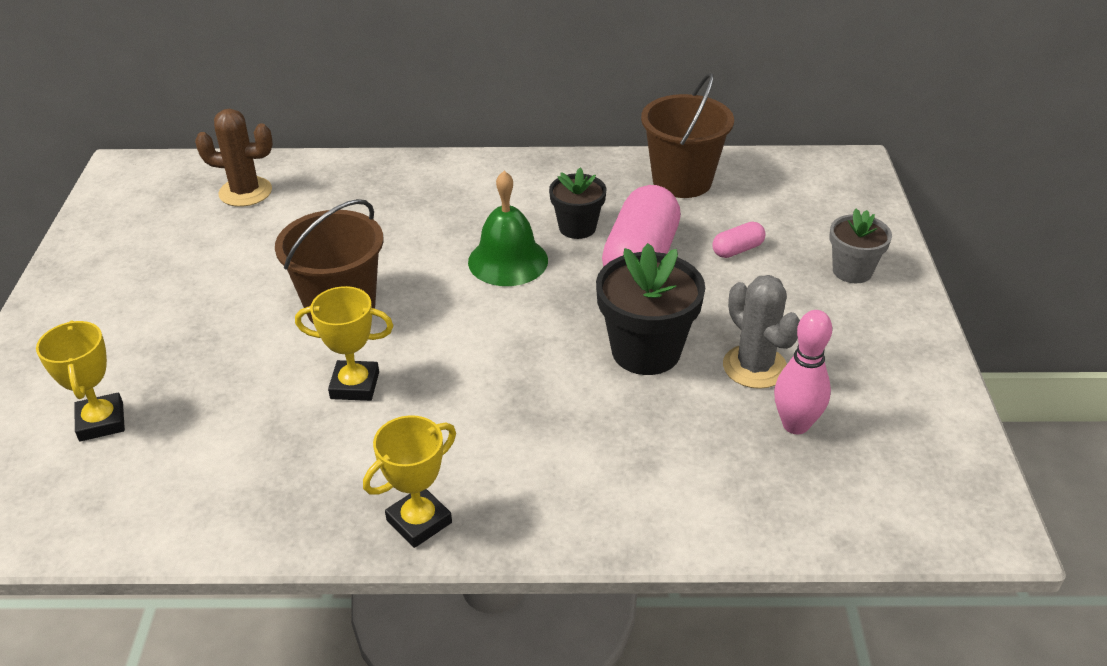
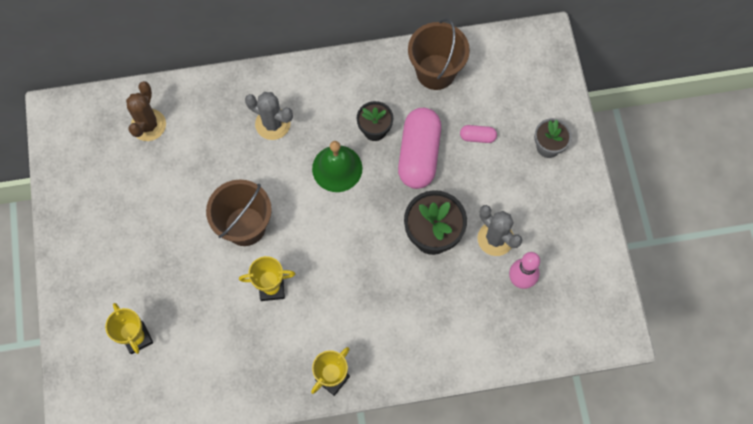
camera: 10 degrees left, 30 degrees up
(245, 192) = (148, 125): brown cactus -> brown cactus turned 75 degrees counterclockwise
(425, 207) = (272, 124): none -> grey cactus
(737, 250) = (477, 137): pink capsule -> pink capsule turned 45 degrees clockwise

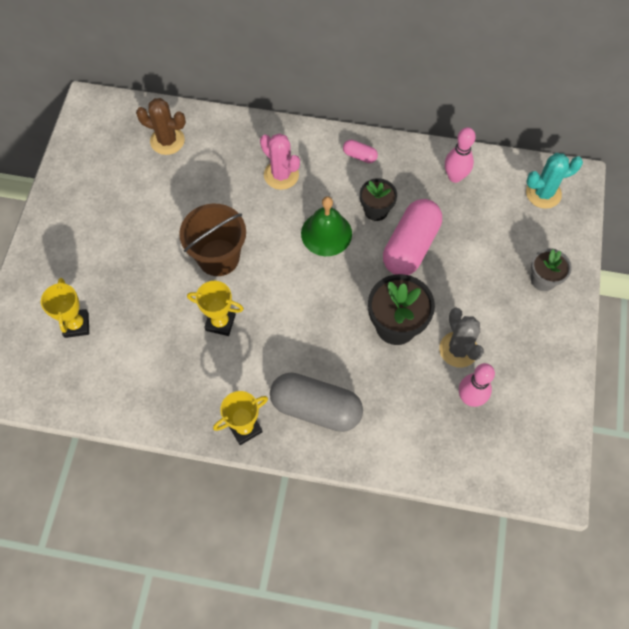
camera: 20 degrees right, 5 degrees down
(148, 125) = (167, 141): brown cactus -> brown cactus turned 75 degrees clockwise
(272, 124) = (281, 175): grey cactus -> pink cactus
(389, 337) = (316, 408): none -> grey capsule
(435, 72) = (455, 177): brown bucket -> pink bowling pin
(477, 137) = (474, 248): pink capsule -> pink capsule (359, 156)
(521, 62) = (543, 193): none -> turquoise cactus

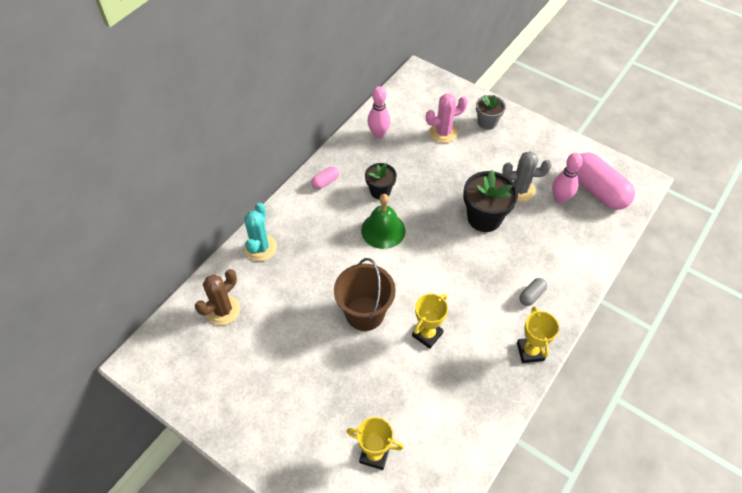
camera: 65 degrees left, 10 degrees down
(281, 175) = (311, 239): pink cactus -> pink cactus (443, 132)
(316, 408) = (531, 295): grey capsule -> grey capsule, size x0.44
(410, 246) = (422, 183): pink capsule -> pink capsule (597, 190)
(543, 193) = (420, 94): turquoise cactus -> turquoise cactus (260, 248)

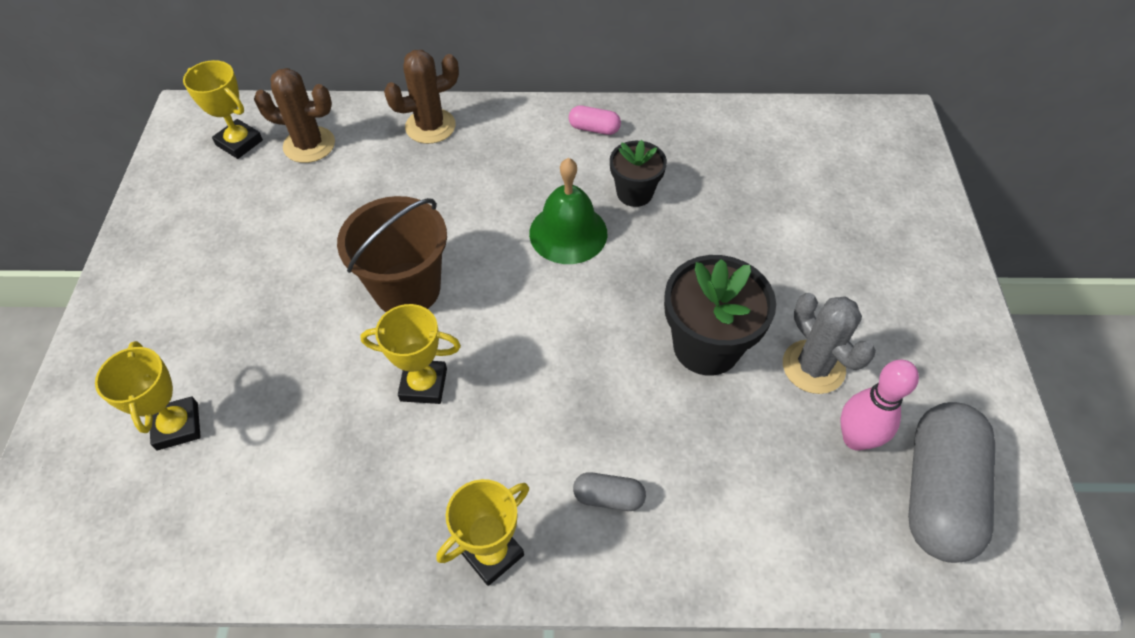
camera: 55 degrees right, 0 degrees up
(189, 344) = (239, 143): none -> yellow trophy
(260, 248) = (430, 126): turquoise cactus -> brown cactus
(378, 134) = (735, 137): pink bowling pin -> none
(443, 132) = (820, 207): pink cactus -> none
(487, 122) = (904, 250): grey flower pot -> none
(597, 190) = (937, 492): pink capsule -> grey capsule

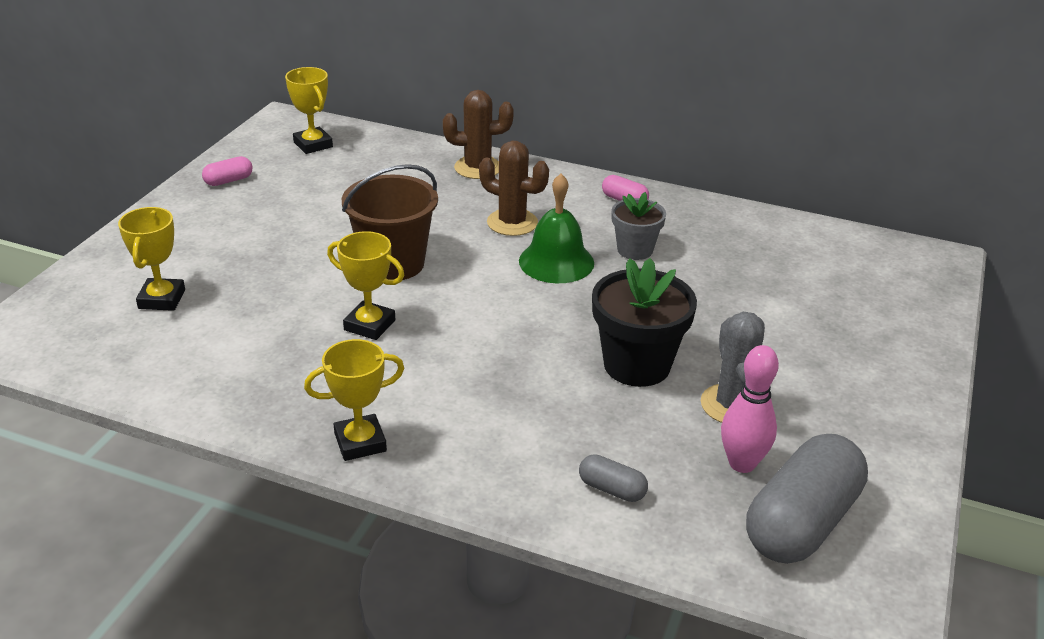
camera: 20 degrees right, 20 degrees down
(169, 224) = (228, 181): none -> pink capsule
(309, 145) = (368, 158): brown cactus -> brown cactus (512, 223)
(608, 497) = (483, 437): grey capsule -> grey capsule (612, 489)
(634, 193) = (635, 250): black flower pot -> grey flower pot

